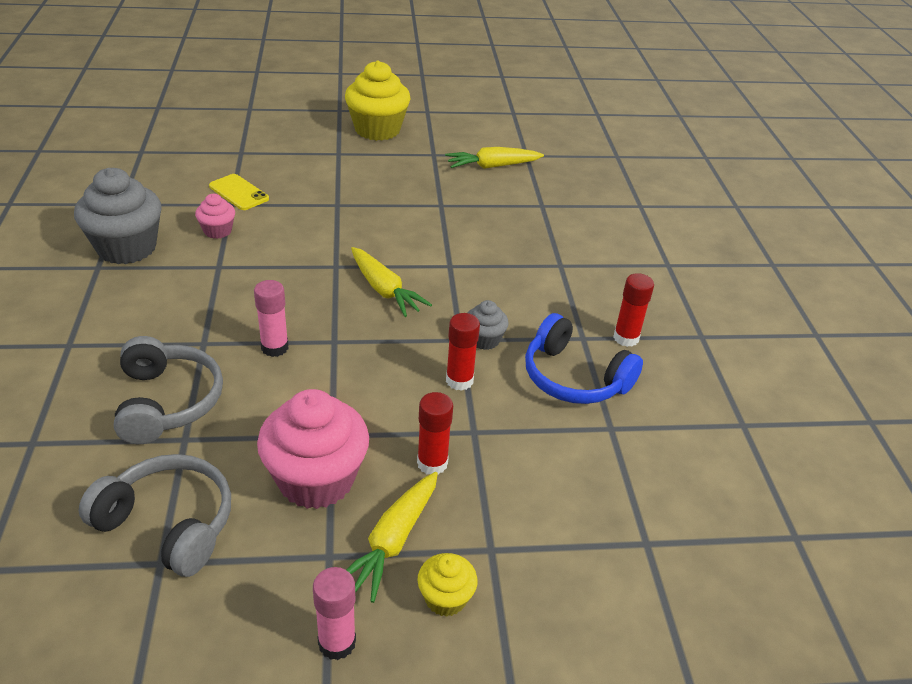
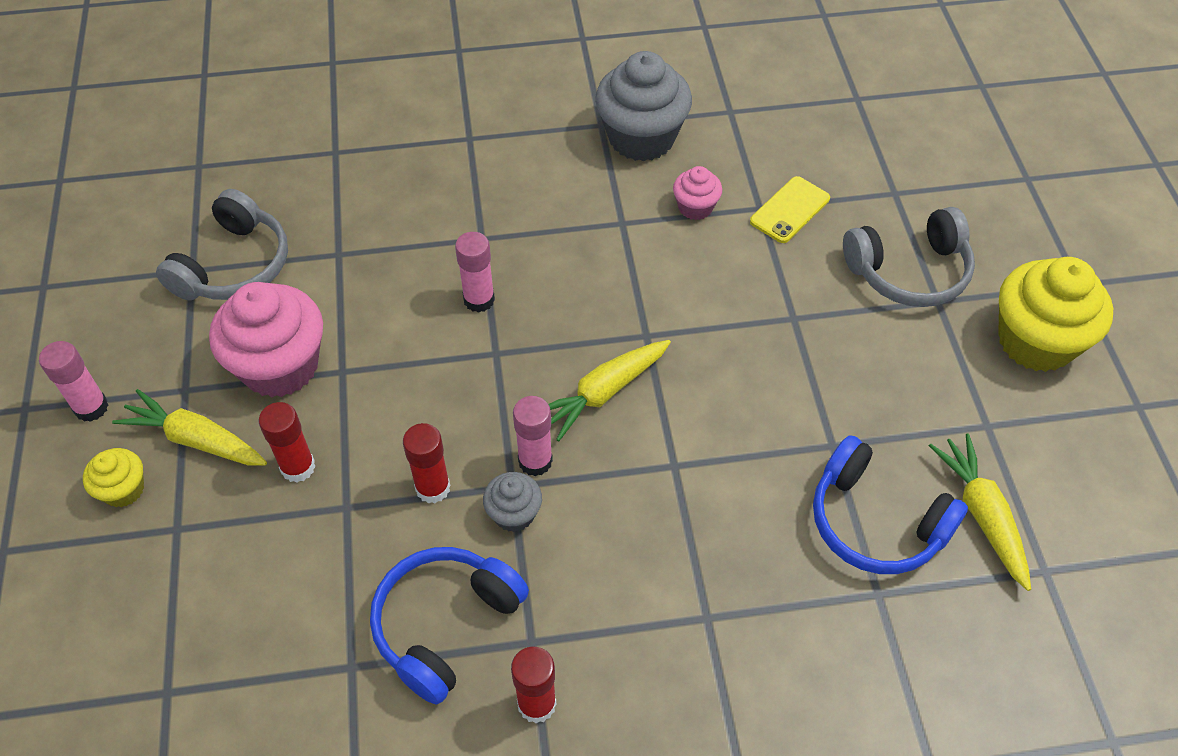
camera: 90 degrees right, 15 degrees up
(168, 402) = (389, 230): grey headphones -> grey headphones (909, 272)
(440, 327) = (535, 461): none -> pink glue stick
(496, 199) = (875, 522): none -> blue headphones

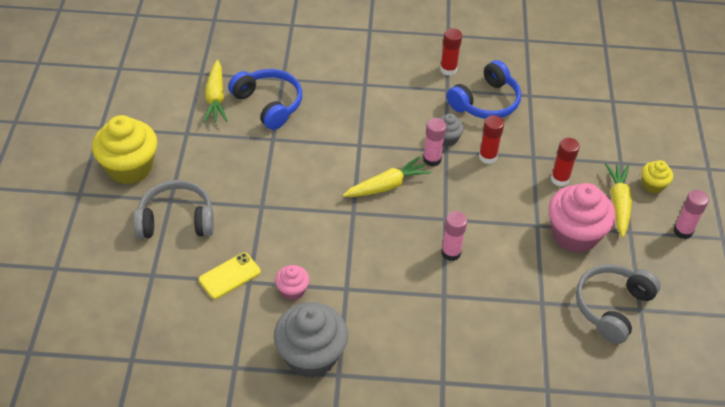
camera: 170 degrees left, 5 degrees down
(195, 439) = (618, 203): yellow carrot -> yellow carrot turned 120 degrees counterclockwise

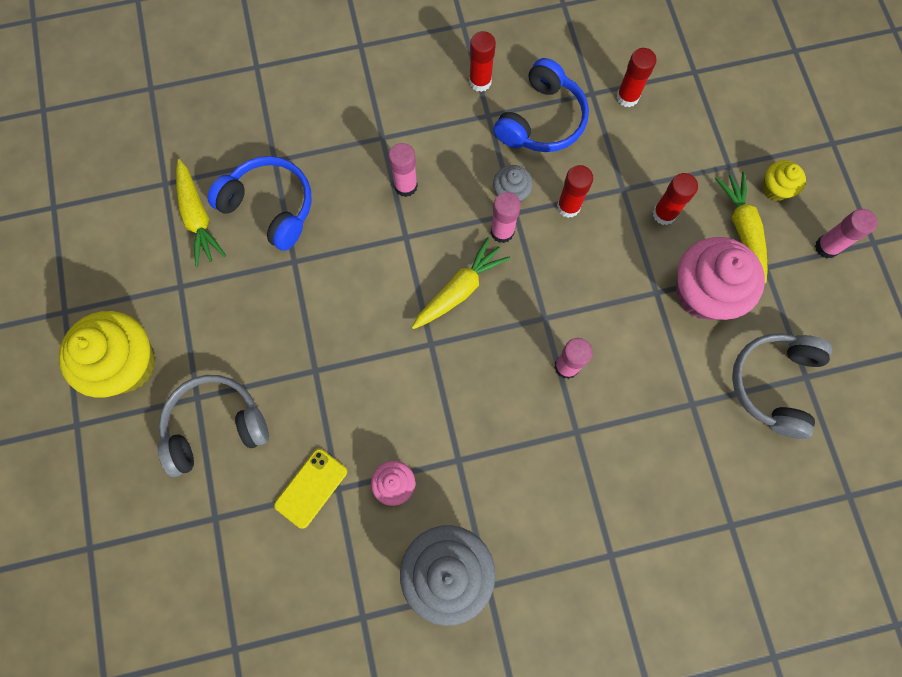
camera: 15 degrees left, 25 degrees up
(371, 116) = (406, 186): none -> pink glue stick
(555, 104) = (627, 97): none -> red glue stick

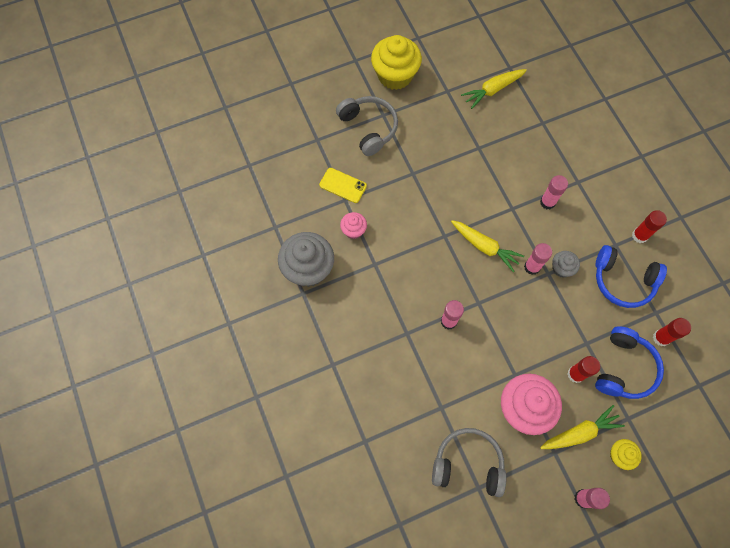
camera: 80 degrees right, 5 degrees down
(270, 206) = (511, 127): blue headphones -> blue headphones (624, 368)
(568, 206) = (562, 307): red glue stick -> none

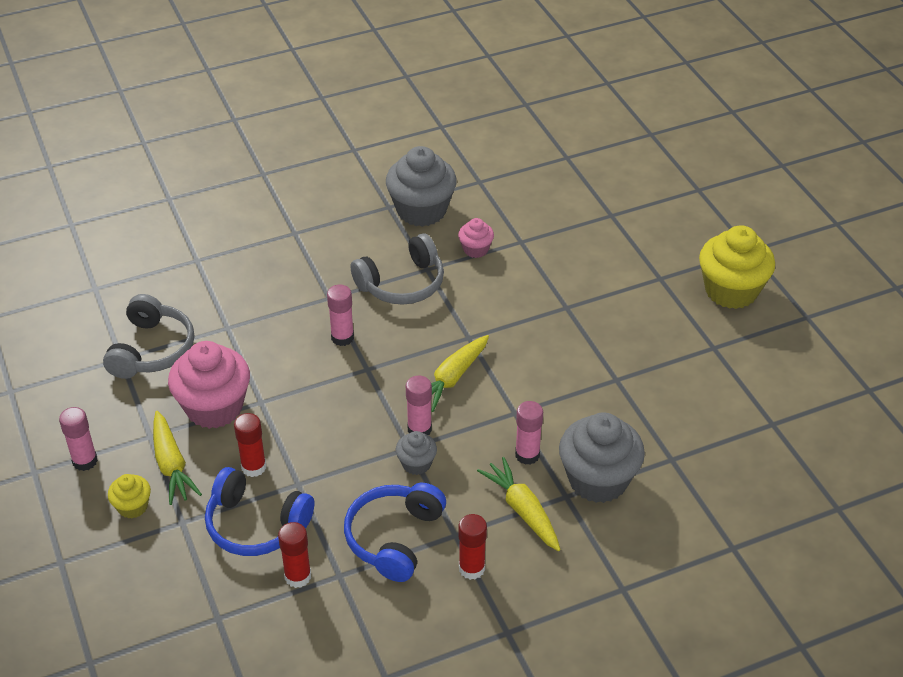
camera: 90 degrees right, 25 degrees down
(343, 185) = (542, 239): yellow phone -> none
(369, 128) = (636, 263): grey headphones -> grey headphones (402, 284)
(492, 90) = (724, 400): yellow carrot -> yellow carrot (522, 510)
(563, 163) = (598, 480): none -> grey cupcake

